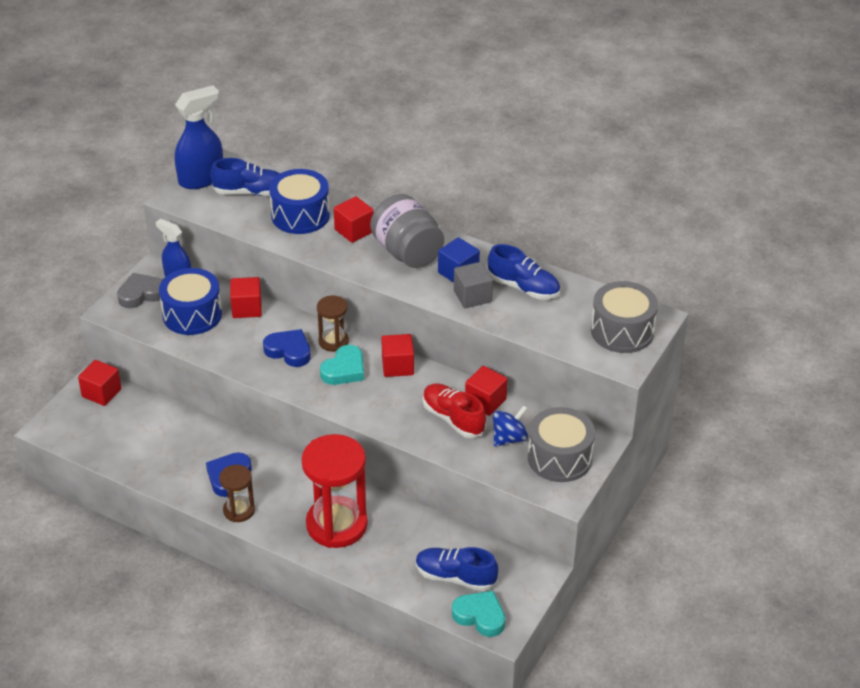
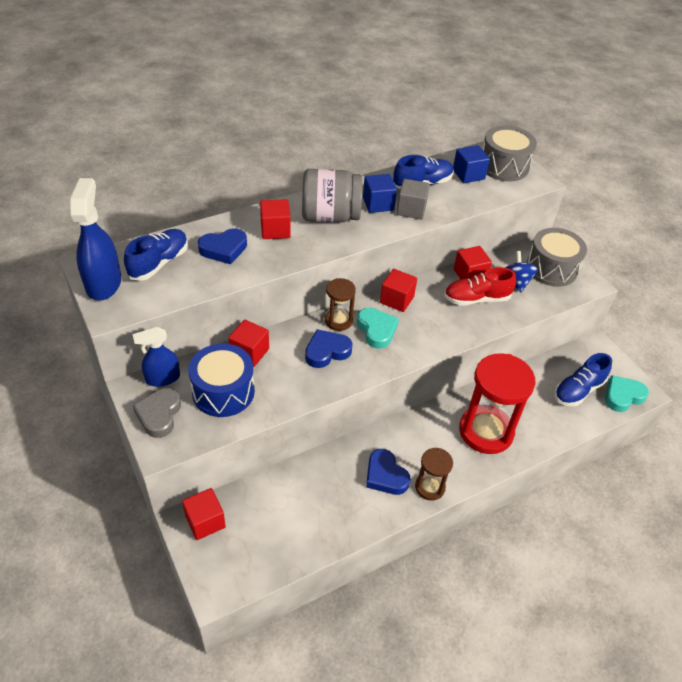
camera: 60 degrees left, 5 degrees up
(300, 215) = (224, 249): blue drum -> blue heart
(576, 312) = (468, 174): none -> blue cube

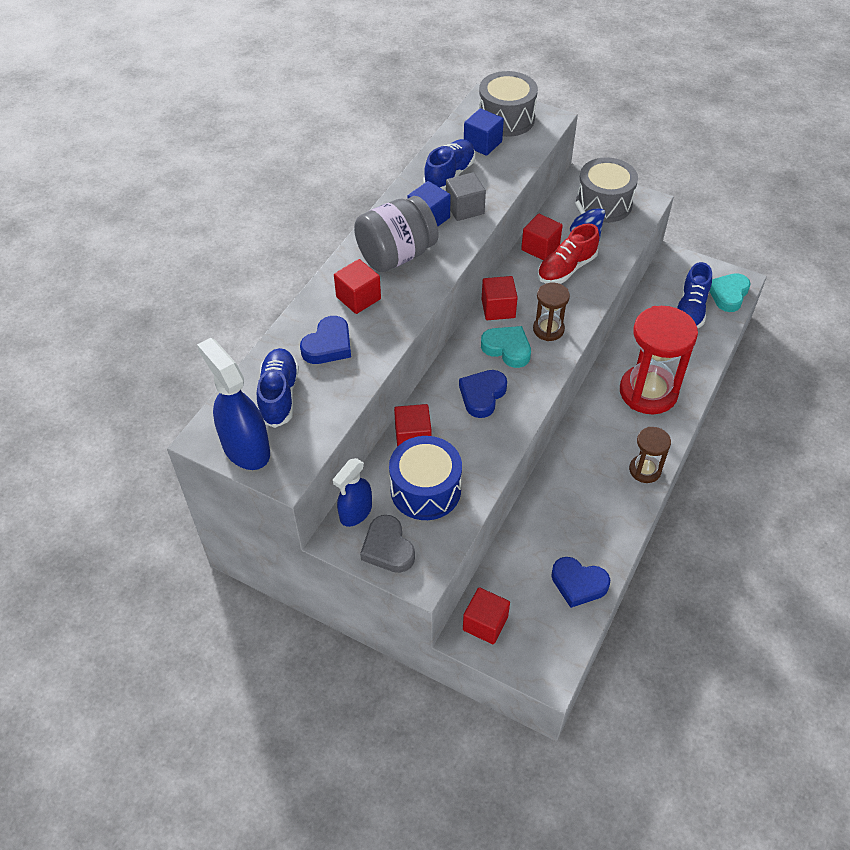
camera: 30 degrees left, 5 degrees up
(338, 321) = (465, 359): brown hourglass -> brown hourglass (548, 329)
(385, 475) = (600, 483): blue heart -> blue heart (578, 584)

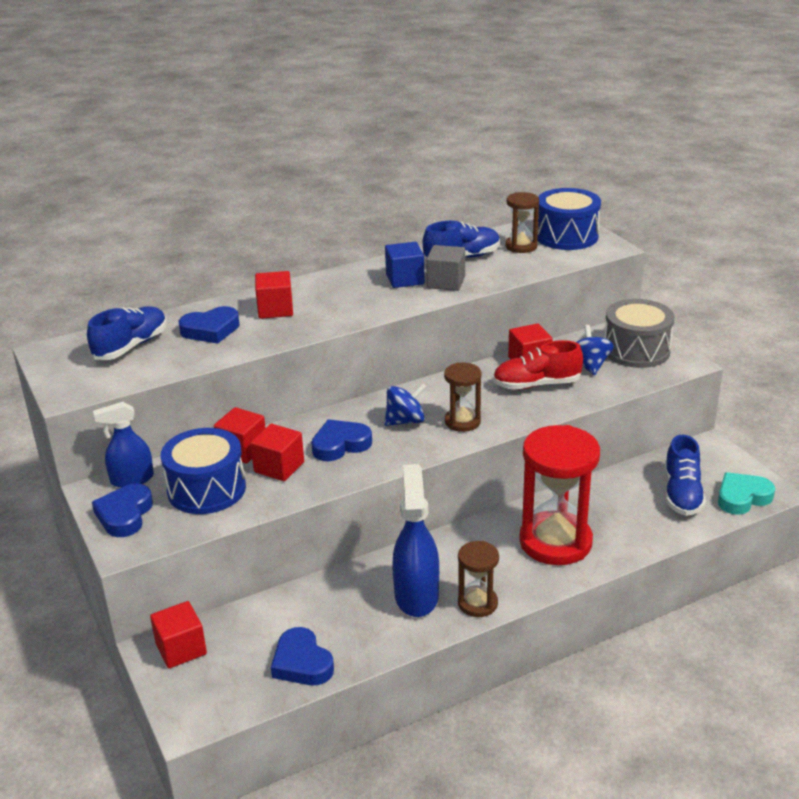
camera: 35 degrees right, 20 degrees down
(245, 448) = (63, 368): blue spray bottle -> blue spray bottle (416, 595)
(388, 548) = (125, 515): grey heart -> blue heart
(396, 255) = (344, 293): grey jar -> none
(482, 144) = (521, 246): blue cube -> brown hourglass
(498, 308) = (433, 390): red cube -> red cube (279, 467)
(506, 118) = (566, 236): grey drum -> blue drum
(507, 349) = (405, 421): turquoise heart -> blue spinning top
(690, 310) = (682, 494): blue shoe -> blue shoe turned 45 degrees counterclockwise

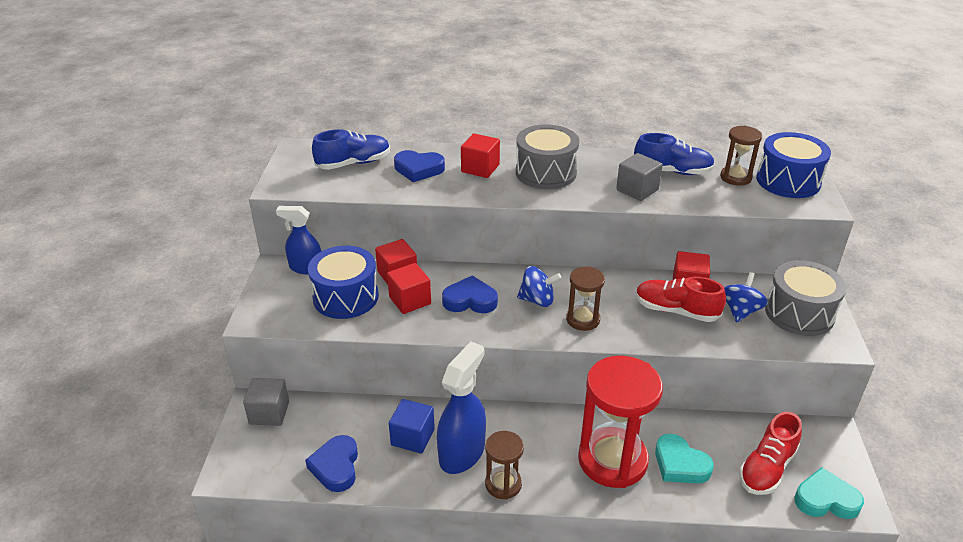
camera: 30 degrees right, 5 degrees up
(125, 515) = (277, 294): blue heart -> none
(181, 649) = (269, 413): red cube -> grey cube
(345, 293) = (546, 172): none -> grey drum
(405, 279) = (605, 175): blue cube -> blue cube (413, 437)
(613, 520) = (680, 464): none -> turquoise heart
(682, 494) = (766, 468): blue shoe -> red shoe

